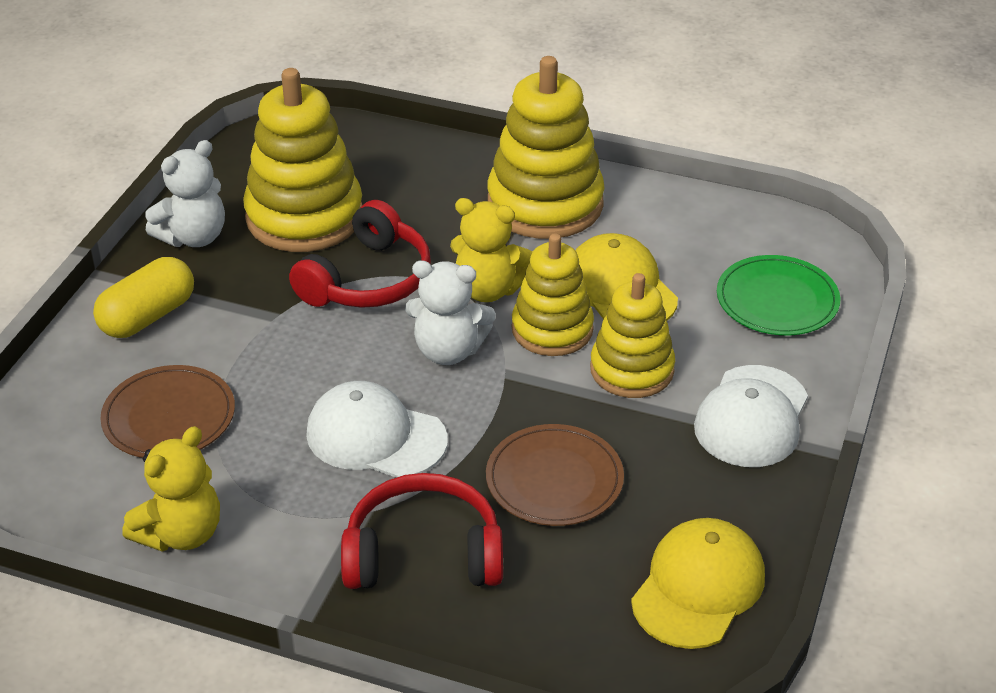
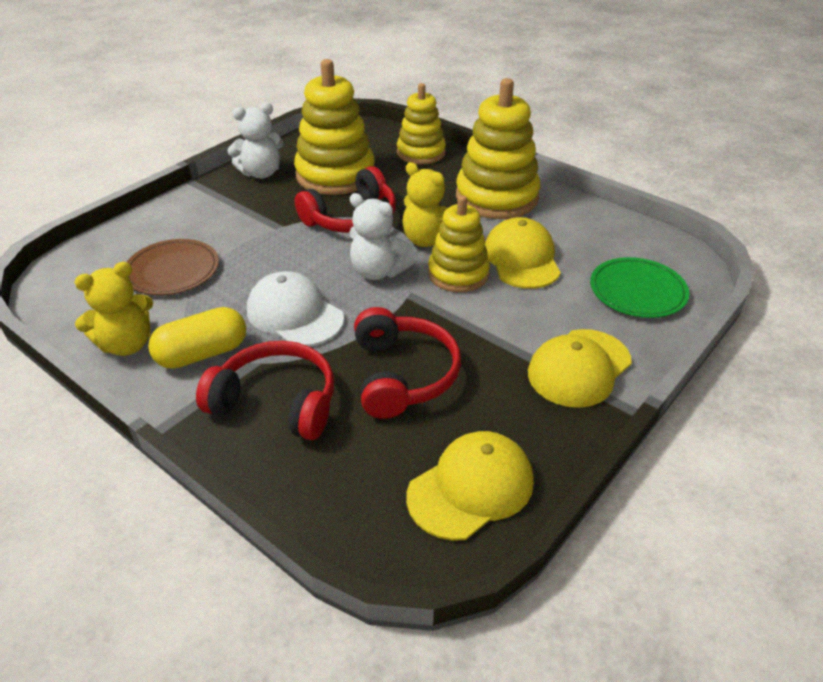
camera: 20 degrees right, 0 degrees up
(148, 316) = (202, 210): yellow capsule -> yellow capsule (202, 354)
(554, 479) = (402, 375): brown plate -> red headphones
(632, 370) = (502, 313): yellow stacking toy -> yellow stacking toy (421, 153)
(751, 417) = (579, 368): white cap -> yellow cap

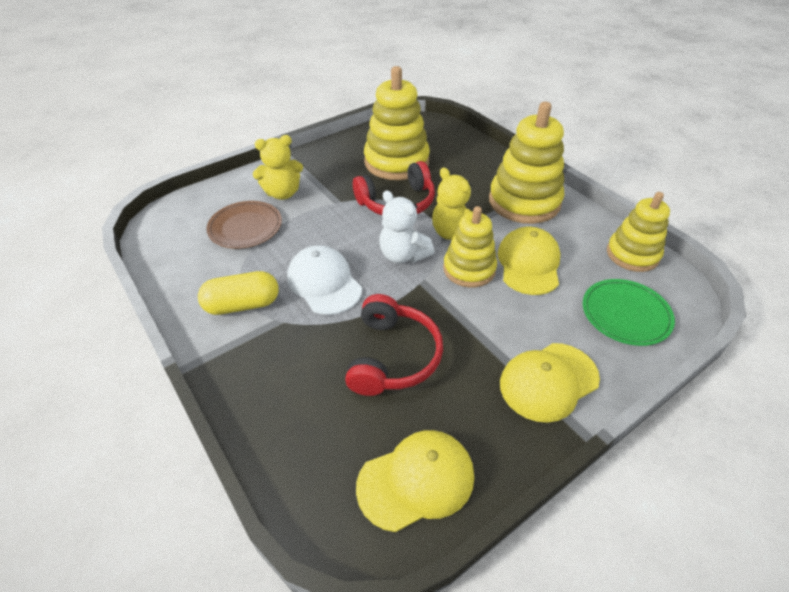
camera: 15 degrees right, 5 degrees up
(126, 344) = (190, 286): yellow teddy bear -> yellow teddy bear (283, 193)
(261, 173) = (339, 152): white teddy bear -> none
(276, 402) = (284, 361): red headphones -> none
(421, 153) = (472, 151): yellow stacking toy -> yellow stacking toy (632, 254)

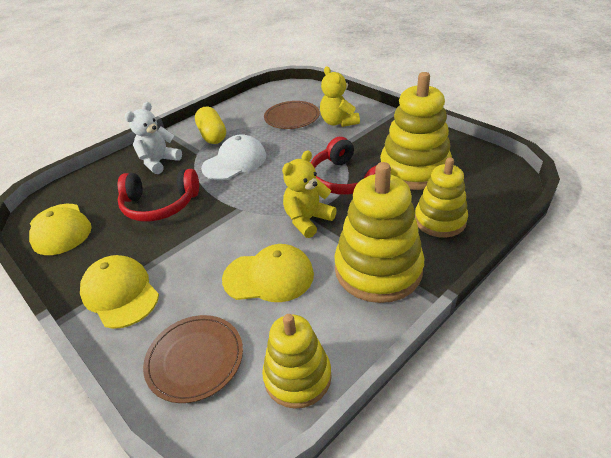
camera: 85 degrees right, 5 degrees down
(403, 255) = (270, 194): white teddy bear -> white teddy bear (159, 162)
(469, 269) = (256, 235): yellow stacking toy -> yellow stacking toy (440, 220)
(625, 314) = (195, 359): green plate -> brown plate

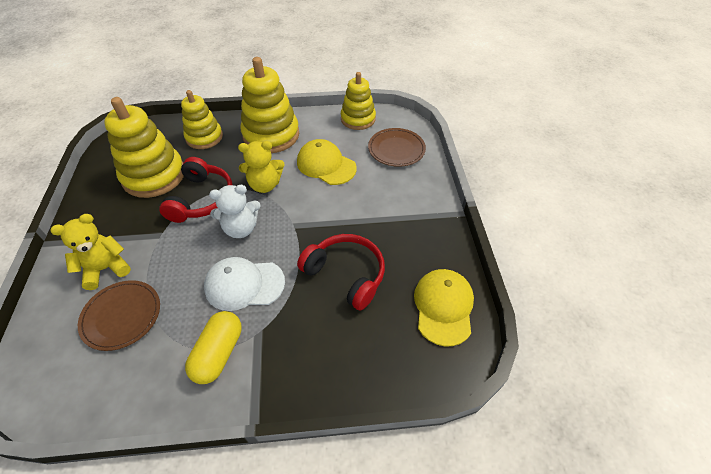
camera: 145 degrees left, 10 degrees up
(120, 293) = (417, 208): yellow cap -> none
(159, 162) = (306, 346): white teddy bear -> white teddy bear (241, 228)
(338, 122) = (106, 269): yellow teddy bear -> yellow teddy bear turned 135 degrees counterclockwise

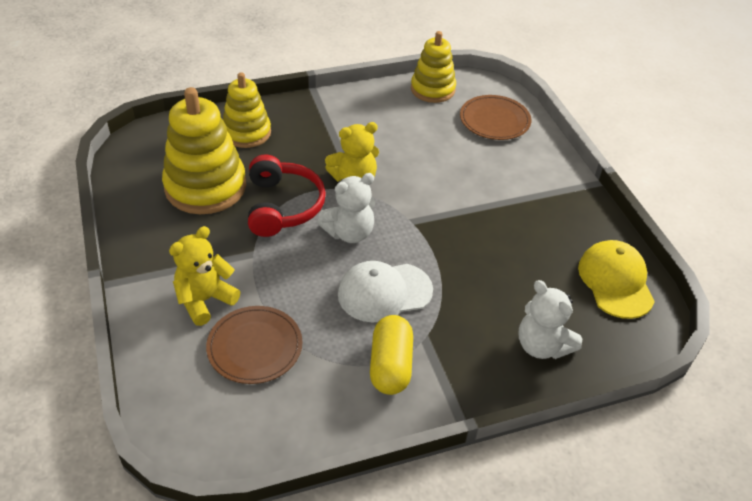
camera: 15 degrees left, 5 degrees down
(271, 135) = (332, 120): yellow stacking toy -> none
(326, 165) = (418, 148): yellow cap -> none
(346, 274) = (496, 265): red headphones -> none
(354, 358) = (542, 346): none -> white teddy bear

